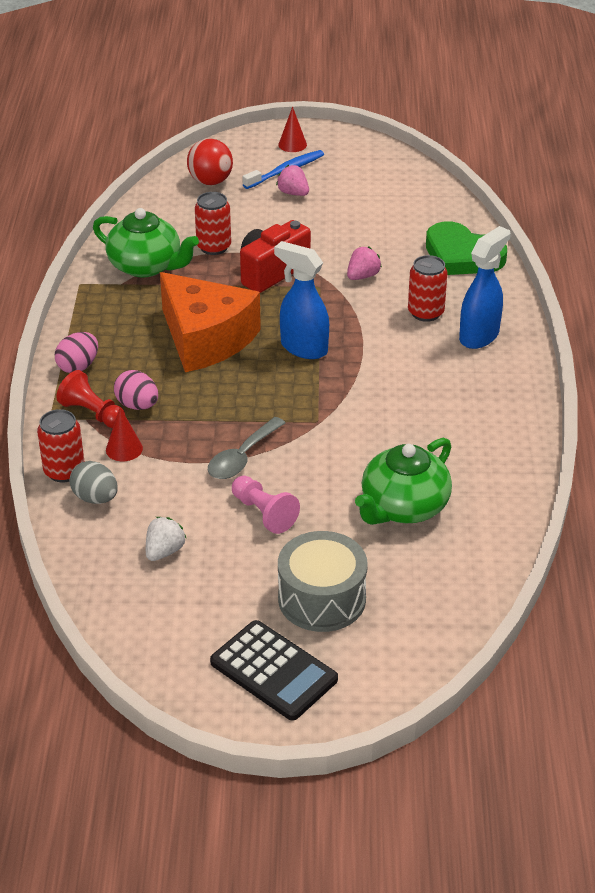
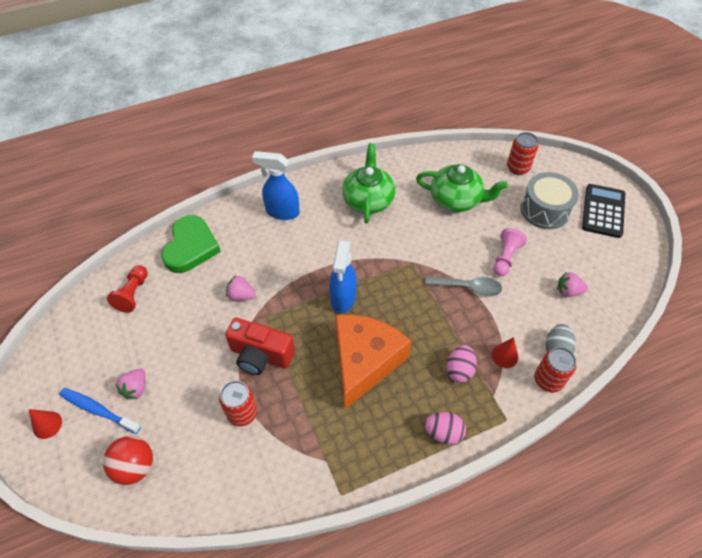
camera: 115 degrees left, 15 degrees up
(92, 413) = (485, 394): red pawn -> red pawn (133, 294)
(146, 266) = (291, 453): green teapot -> green teapot (368, 200)
(164, 551) = (568, 291): white strawberry -> pink strawberry
(425, 312) = (269, 246): red can -> red can (518, 167)

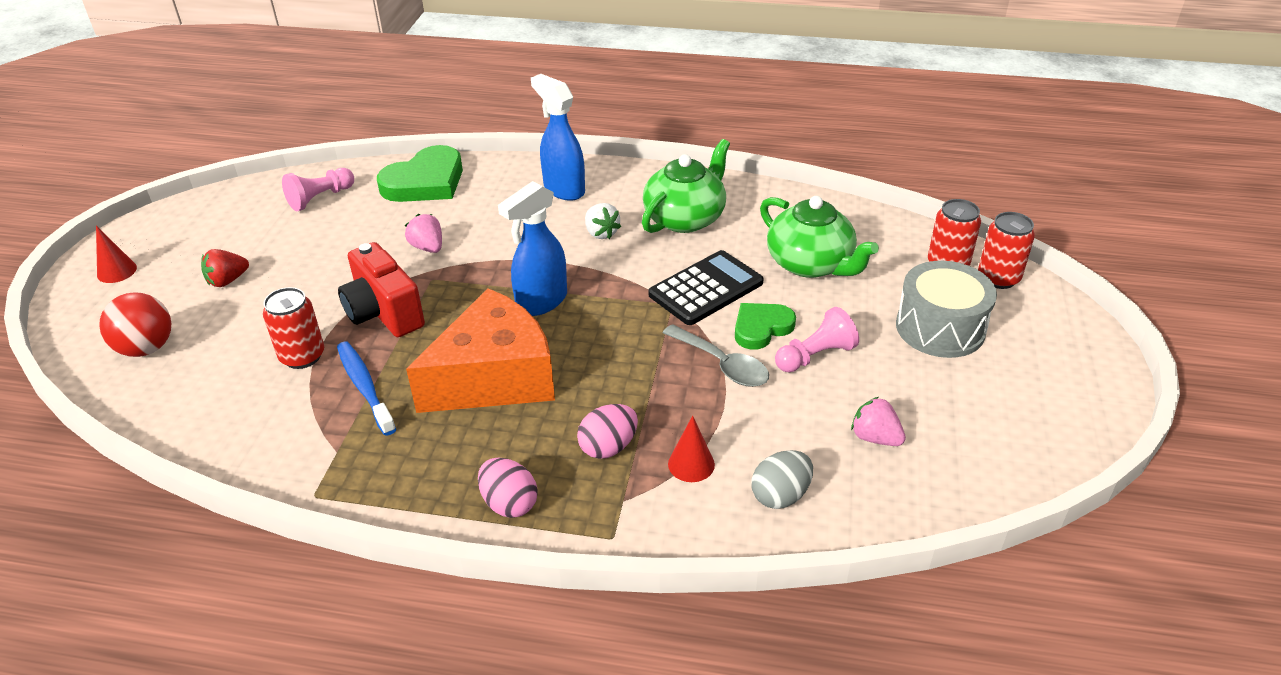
camera: 35 degrees right, 15 degrees down
(98, 410) = (173, 282): blue toothbrush -> blue toothbrush (365, 387)
(133, 294) = (320, 198): red pawn -> pink pawn
(136, 388) = (227, 281): pink strawberry -> red strawberry
(332, 233) = (601, 233): none -> white strawberry
(467, 254) = (761, 328): none -> green heart
(548, 380) = (726, 525): red can -> red can (998, 278)
(603, 211) = (1043, 369): black calculator -> black calculator (706, 289)

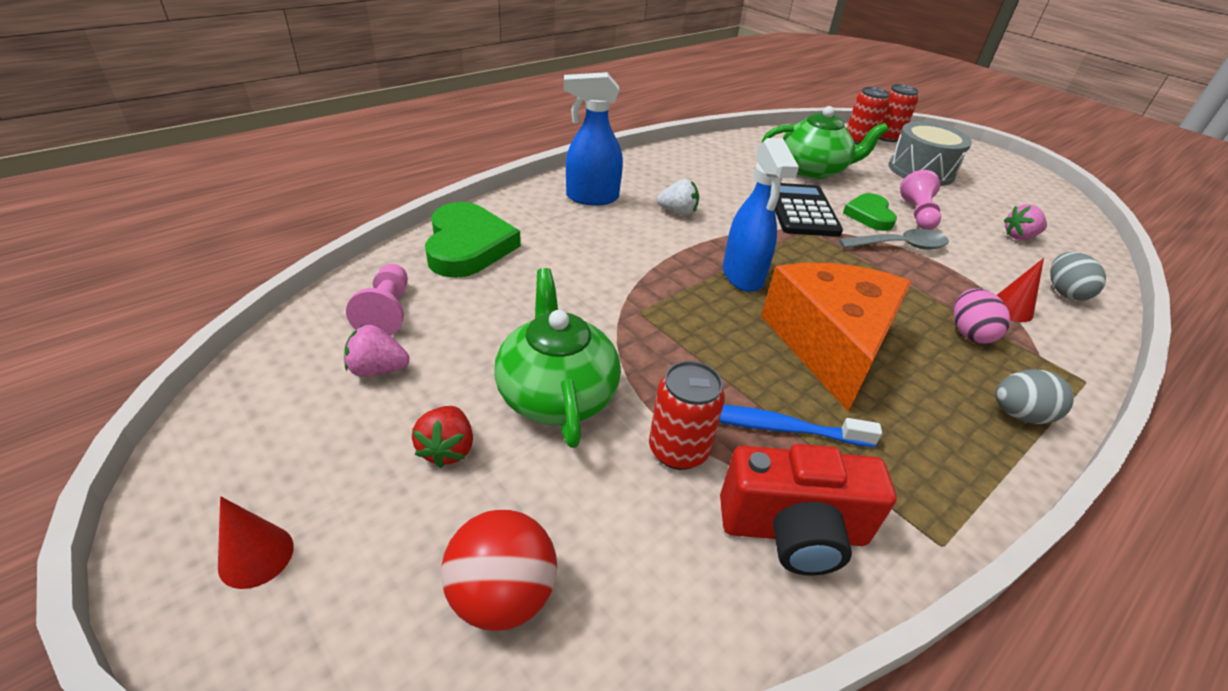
camera: 55 degrees left, 0 degrees up
(384, 313) = (660, 362): red camera -> red camera (793, 531)
(428, 247) = (582, 291): pink strawberry -> pink strawberry (378, 369)
(509, 503) = (1019, 415): pink egg -> grey egg
(685, 218) = (703, 178): green teapot -> green teapot (556, 394)

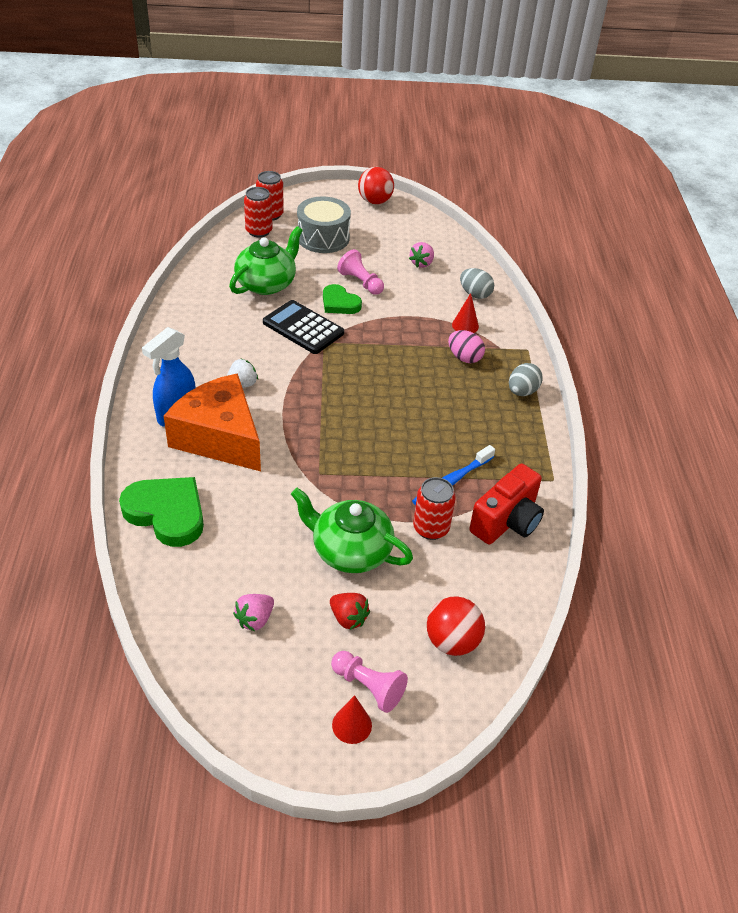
camera: 50 degrees left, 5 degrees up
(387, 312) = (201, 590): pink pawn -> pink pawn (368, 687)
(742, 276) = (335, 406): blue spray bottle -> none
(830, 345) = (421, 416): orange cheese -> orange cheese (220, 437)
(900, 246) = (379, 318): grey spoon -> none
(1021, 174) = (375, 201): none -> red ball

